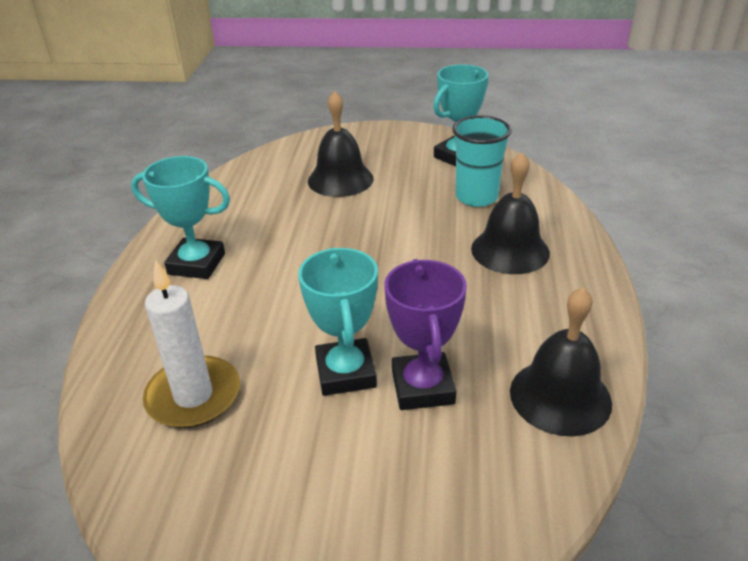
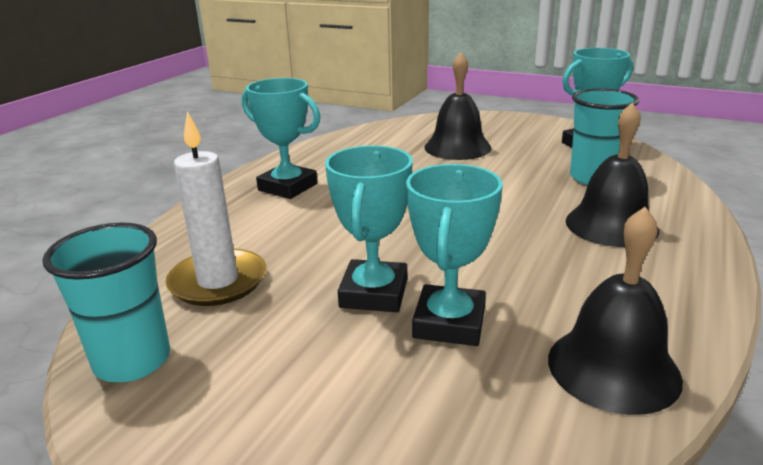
camera: 20 degrees right, 10 degrees down
(165, 503) = (132, 361): none -> turquoise cup
(423, 387) = (449, 323): purple trophy -> turquoise trophy

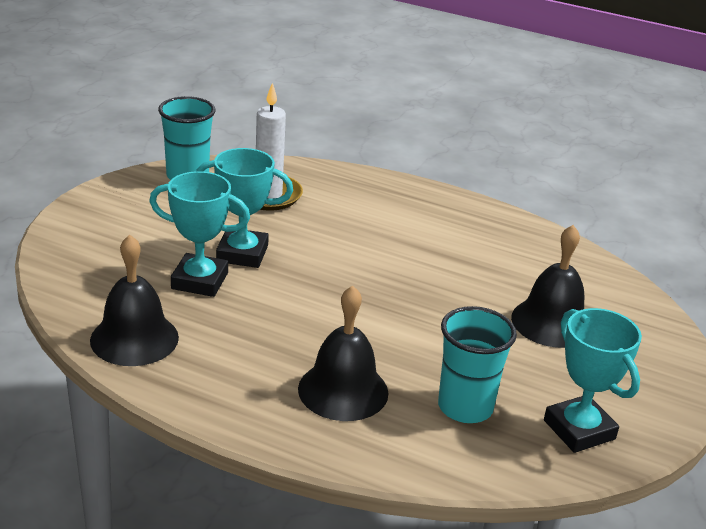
camera: 85 degrees right, 5 degrees up
(287, 187) = (429, 217): turquoise trophy -> none

